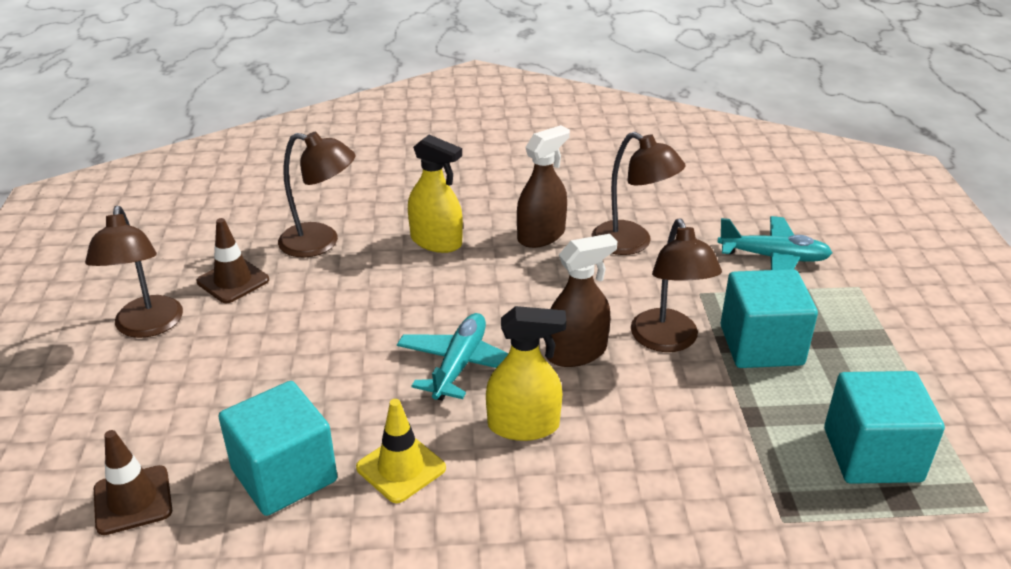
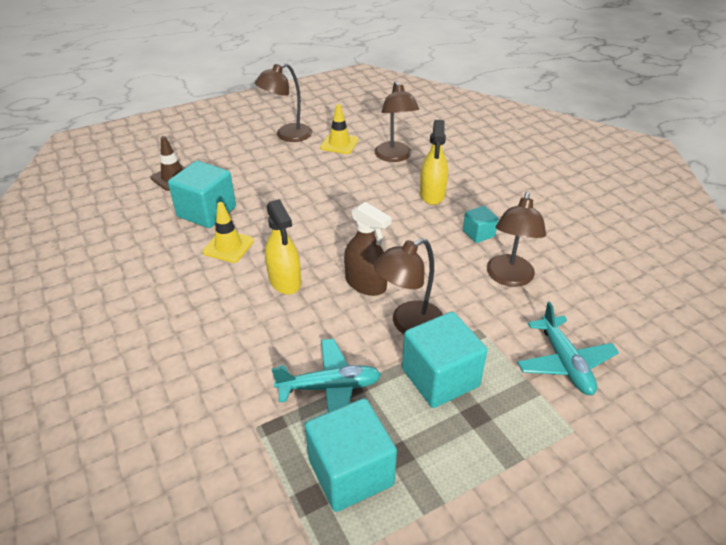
camera: 65 degrees right, 5 degrees up
(233, 281) = (339, 144): brown traffic cone -> yellow traffic cone
(459, 365) = (322, 240): turquoise plane -> turquoise plane (330, 387)
(541, 235) = (478, 233): brown spray bottle -> turquoise cube

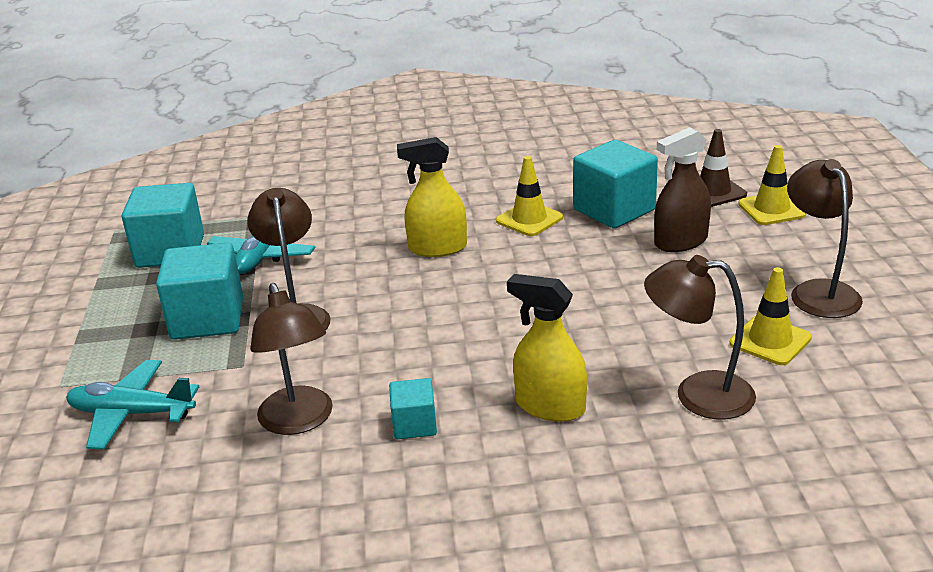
camera: 115 degrees right, 10 degrees down
(196, 156) = (771, 209): none -> yellow traffic cone
(366, 284) = (387, 300): brown spray bottle -> brown spray bottle (681, 242)
(509, 278) = (299, 421): brown lamp -> brown lamp turned 150 degrees counterclockwise

